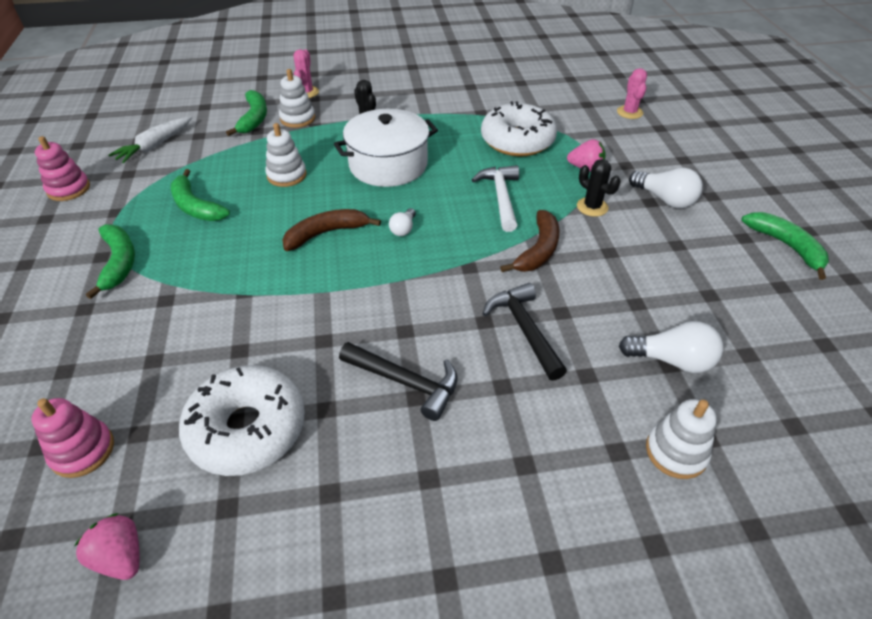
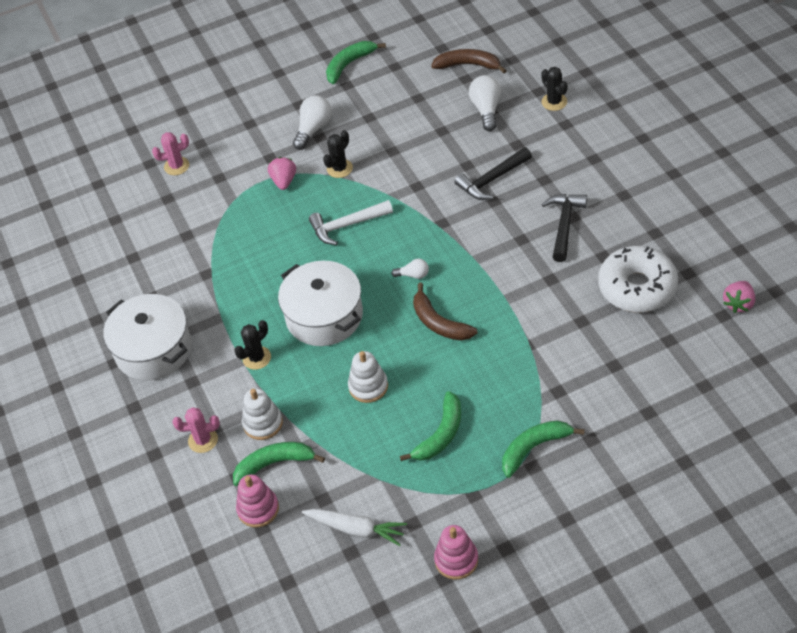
camera: 100 degrees left, 5 degrees up
(82, 451) = (695, 361): pink stacking toy -> pink stacking toy (258, 509)
(413, 82) = (153, 349): none -> white pot
(517, 141) = (253, 234): white donut -> none
(538, 250) = (406, 189): brown banana -> brown banana (468, 65)
(676, 452) = (554, 102): white stacking toy -> black cactus

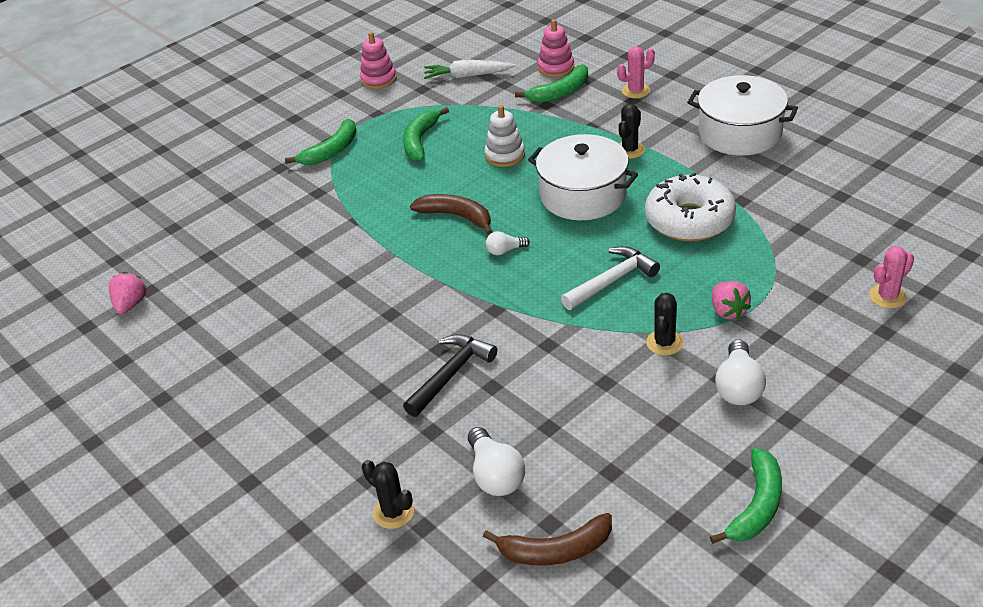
camera: 160 degrees right, 10 degrees down
(263, 423) = (589, 112): white stacking toy -> none
(564, 225) = (341, 341): black hammer -> none
(637, 287) = (245, 295): white donut -> white donut (689, 220)

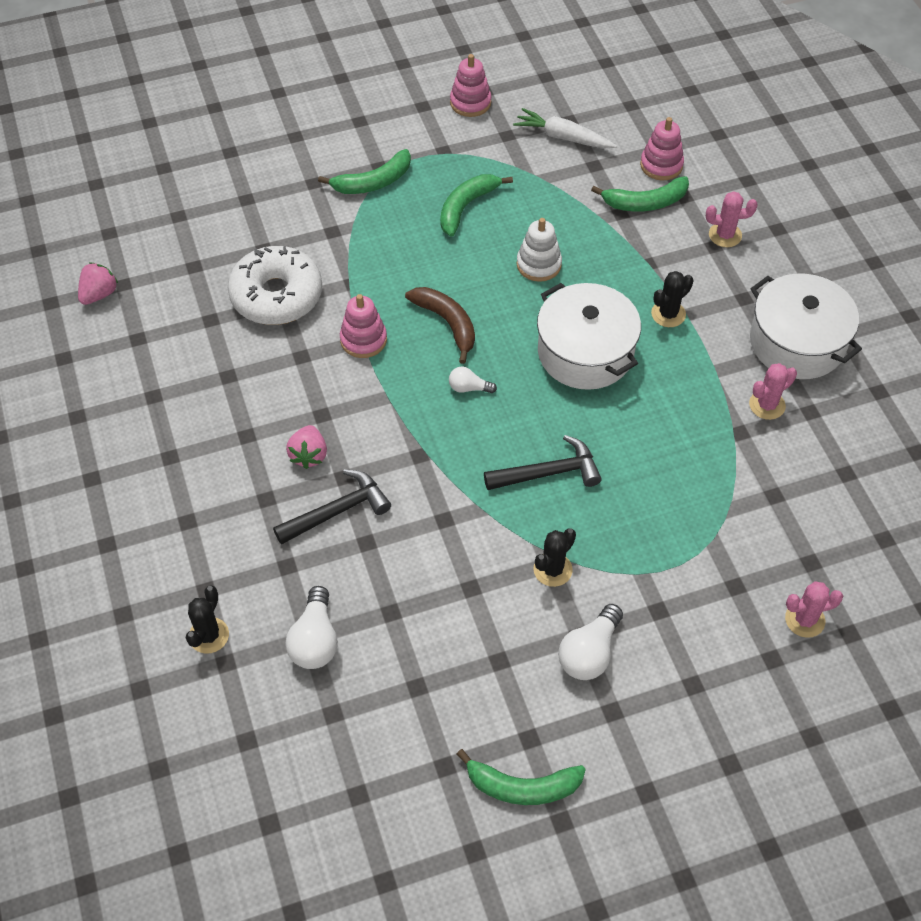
camera: 20 degrees right, 15 degrees up
(393, 251) = (363, 340): none -> pink stacking toy
(393, 512) = (209, 635): black cactus -> black cactus turned 45 degrees clockwise
(555, 550) = (322, 743): brown banana -> none
(612, 281) = (548, 473): white hammer -> black hammer
(689, 220) = (671, 433): white donut -> white donut (276, 295)
(728, 311) = (636, 562): pink strawberry -> pink strawberry (309, 455)
(748, 177) = (767, 405): none -> pink cactus
(756, 506) = (522, 786): green banana -> green banana turned 45 degrees clockwise

